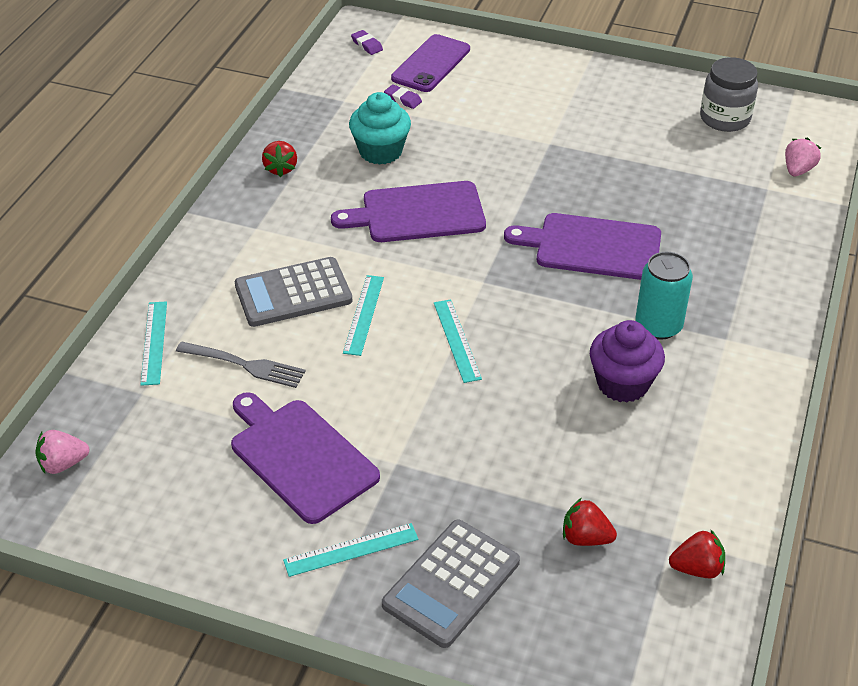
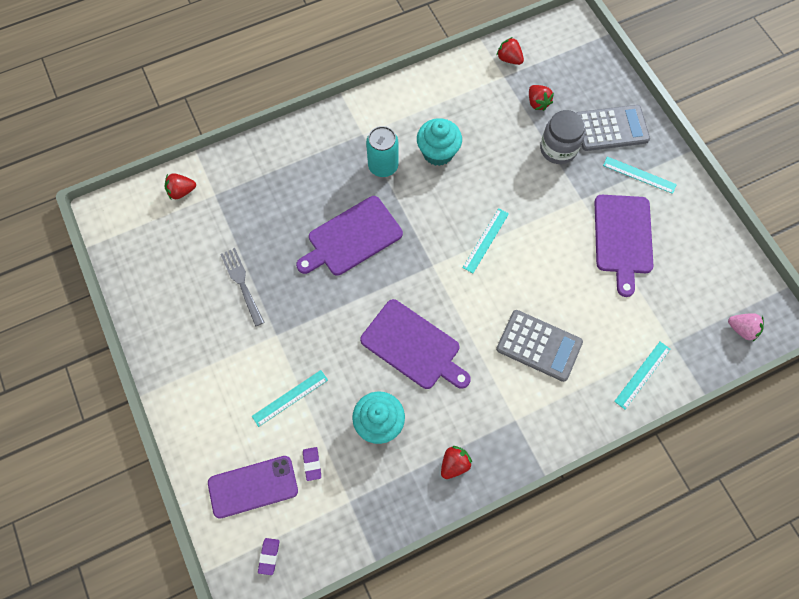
camera: 135 degrees left, 25 degrees up
(244, 365) = (606, 317): grey fork -> grey fork (242, 284)
(364, 314) = (515, 297): turquoise ruler -> turquoise ruler (290, 398)
(592, 247) = (352, 238): purple cutting board -> purple cutting board turned 90 degrees clockwise
(622, 383) = (438, 152): purple cupcake -> turquoise cupcake
(724, 118) = (158, 261): grey jar -> grey jar (558, 149)
(798, 170) = (181, 191): pink strawberry -> red strawberry

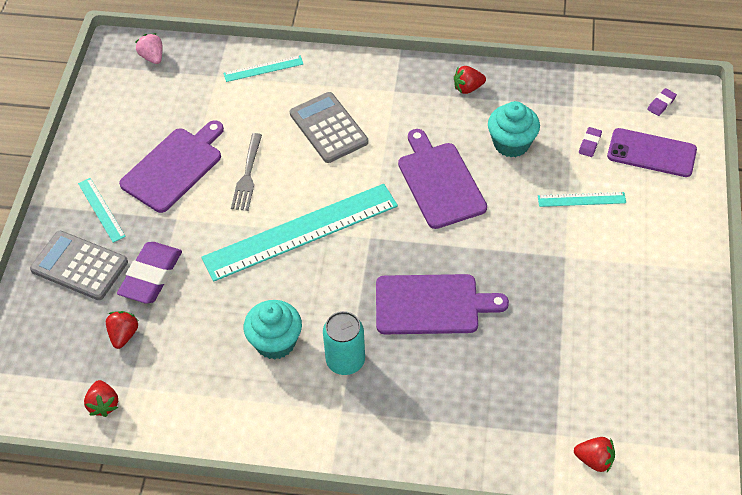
camera: 145 degrees left, 15 degrees down
(242, 284) = (574, 320): grey fork -> grey fork (247, 175)
(486, 240) = (301, 231): turquoise ruler -> turquoise ruler, size x2.28
(558, 149) = (151, 276): grey jar -> purple eraser

